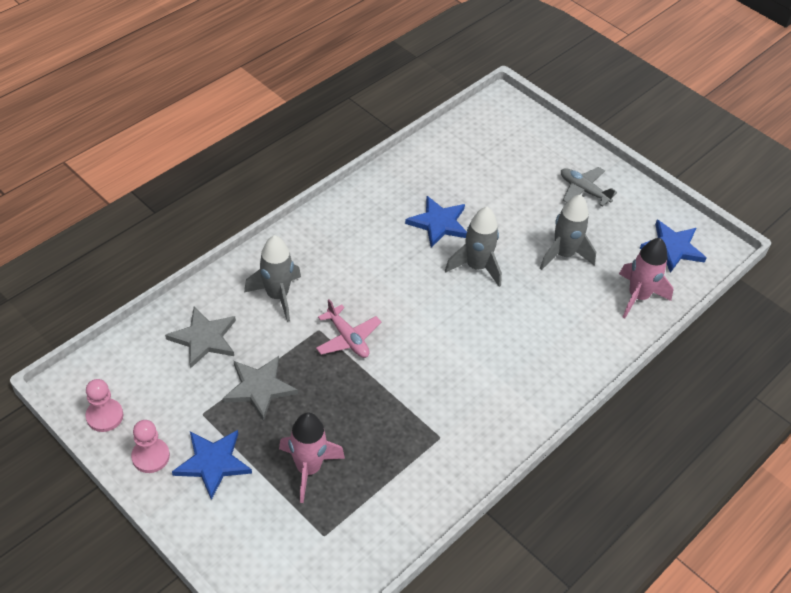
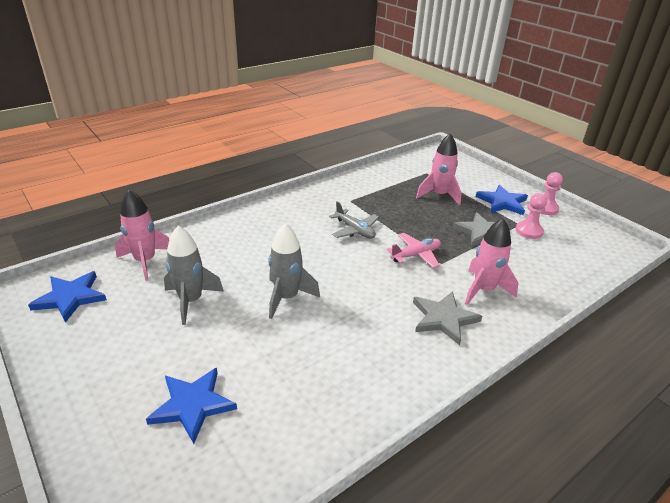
camera: 170 degrees left, 15 degrees down
(104, 416) = (589, 228): pink pawn -> pink pawn (529, 231)
(204, 338) = (538, 265): grey star -> grey star (443, 319)
(277, 296) = (483, 290): grey rocket -> pink rocket
(348, 338) = (416, 255): pink plane -> pink plane turned 90 degrees clockwise
(438, 223) = (314, 344): blue star -> blue star (192, 405)
(584, 190) = (115, 370): grey plane -> grey plane (355, 230)

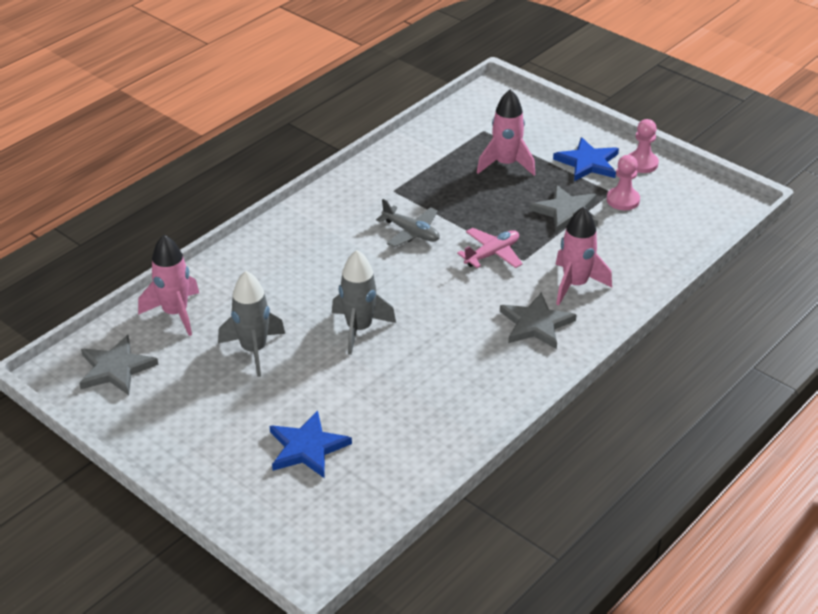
camera: 10 degrees left, 5 degrees up
(70, 297) = (115, 368): blue star -> grey star

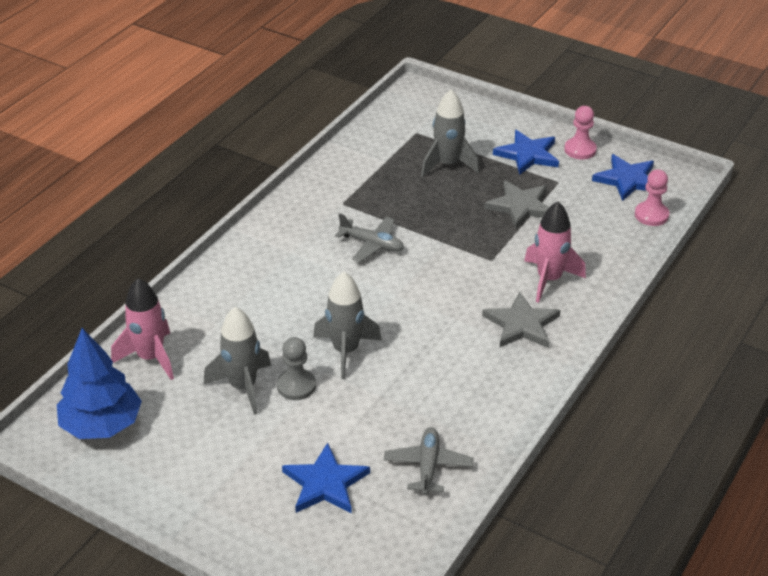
camera: 10 degrees left, 0 degrees up
(115, 368) = (102, 425): grey star -> blue tree
(304, 355) = (296, 386): none -> grey pawn
(408, 445) = (428, 466): none -> grey plane
(492, 254) = (459, 258): pink plane -> none
(506, 164) = (448, 165): pink rocket -> grey rocket
(623, 200) = (572, 189): pink pawn -> pink pawn (651, 215)
(681, 197) = (627, 180): none -> blue star

